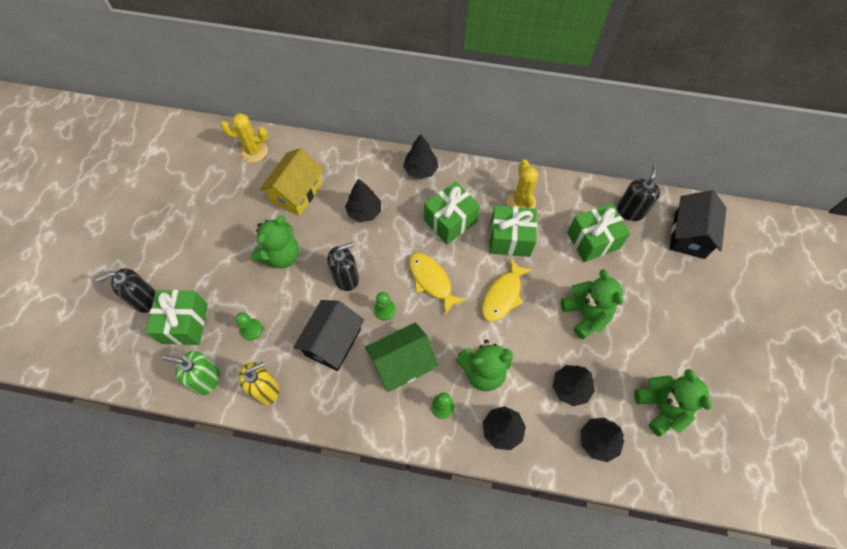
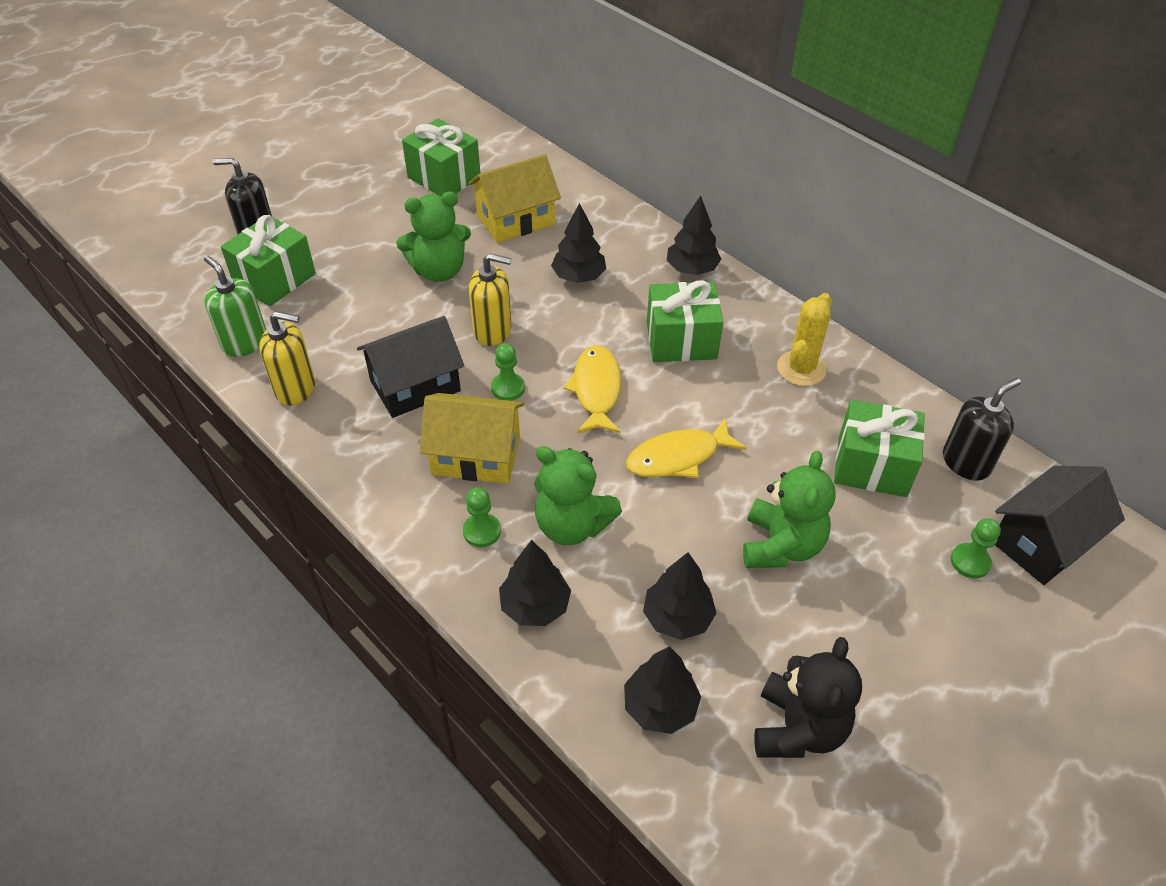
camera: 35 degrees right, 15 degrees down
(251, 329) = (337, 323): green pawn -> green pawn (970, 562)
(253, 151) = (504, 158): yellow cactus -> none
(346, 278) = (493, 331): black soap dispenser -> yellow soap dispenser
(402, 363) = (476, 455): green house -> yellow house
(510, 239) = (747, 401): green gift -> green gift (444, 177)
(661, 407) = (798, 728): green teddy bear -> black teddy bear

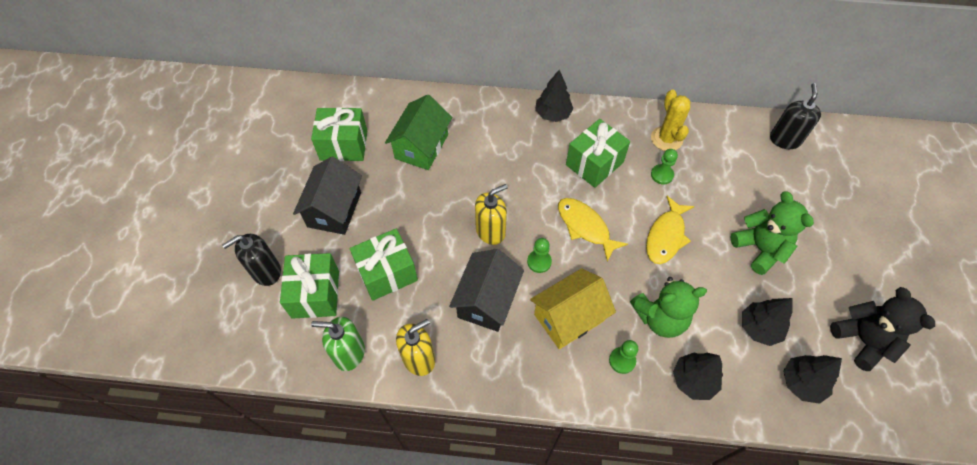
camera: 40 degrees left, 10 degrees up
(439, 270) = (414, 213): green teddy bear -> none
(515, 219) = (421, 146): yellow house -> green house
(578, 277) = (499, 161): black tree -> none
(872, 466) = (751, 172): green gift -> green gift (387, 273)
(970, 562) = (837, 193): green pawn -> green pawn (662, 175)
(1042, 542) = (852, 159): black house -> black house (334, 209)

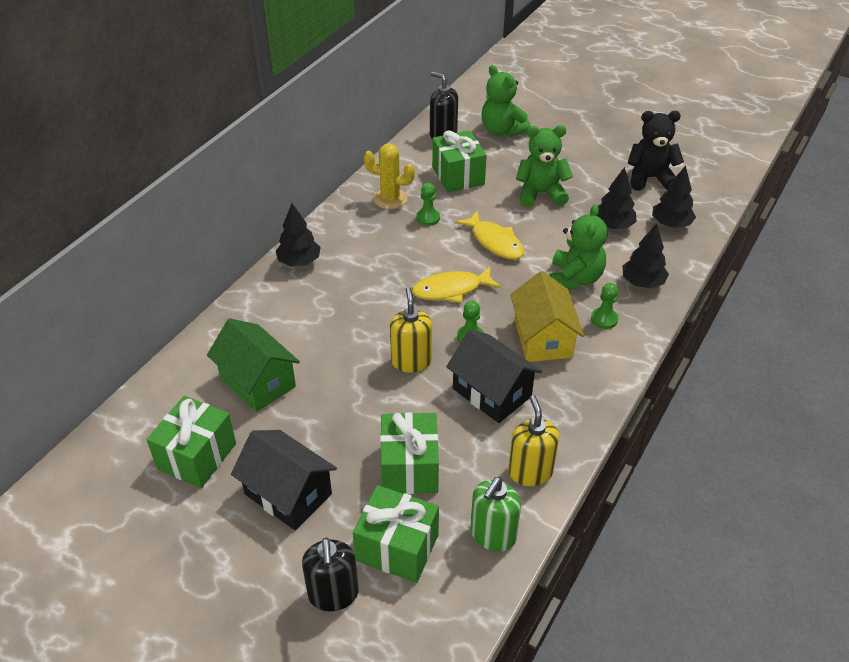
camera: 65 degrees left, 15 degrees down
(594, 163) = (383, 256): green gift -> green gift (458, 176)
(830, 183) = (502, 130): none -> green teddy bear

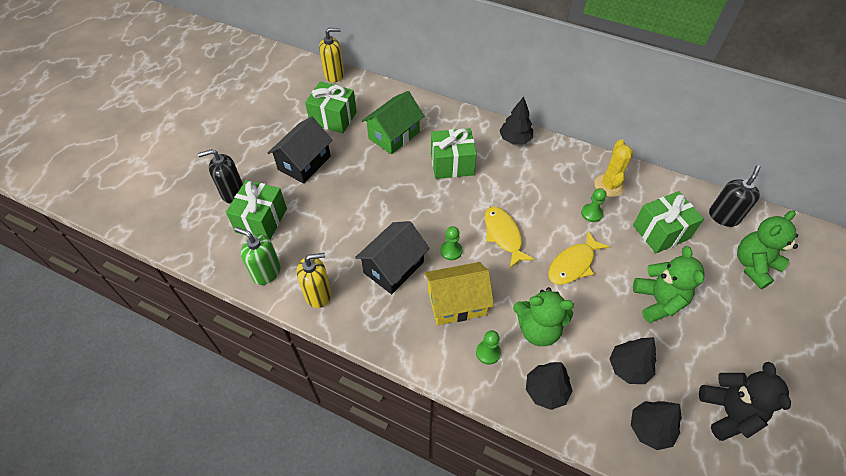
camera: 85 degrees right, 10 degrees up
(409, 468) = (323, 222): green gift -> green gift (452, 164)
(411, 361) = (421, 215): yellow soap dispenser -> yellow soap dispenser (334, 74)

